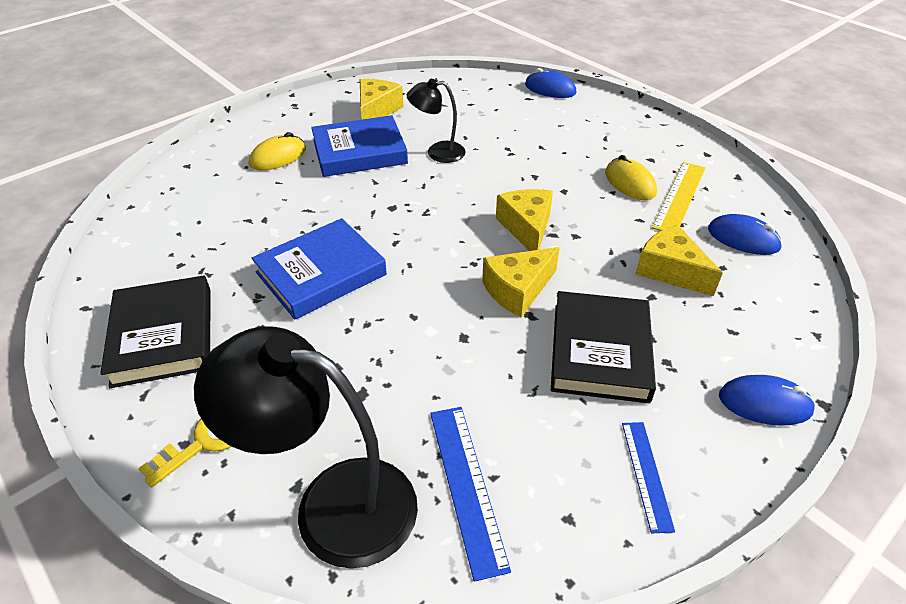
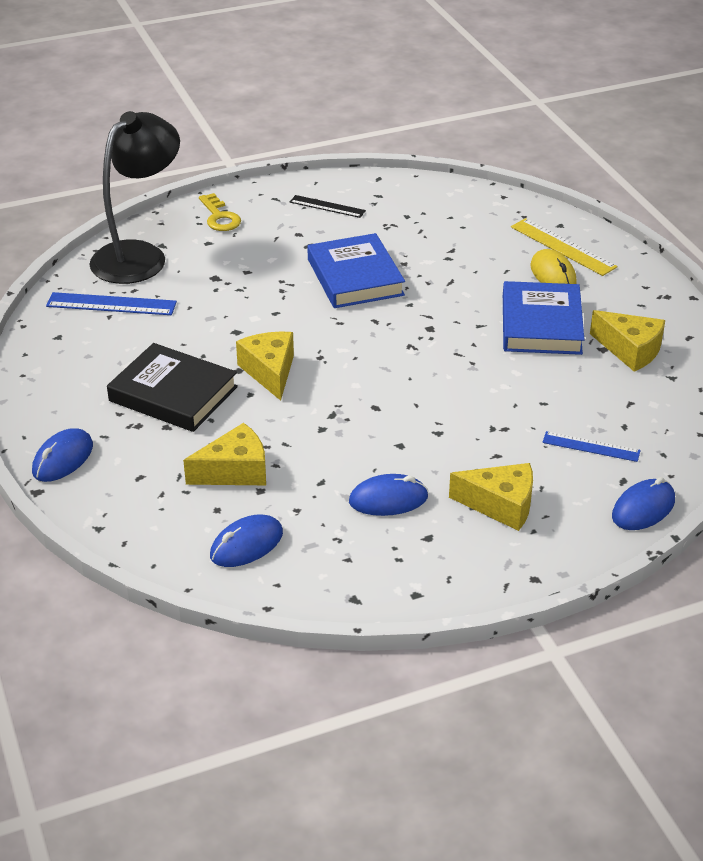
camera: 110 degrees right, 5 degrees down
(163, 336) = (327, 206): black book -> black ruler
(437, 152) = (517, 375): black lamp -> none
(526, 228) = (351, 400): yellow cheese -> yellow cheese (500, 505)
(629, 183) = (388, 499): yellow mouse -> blue mouse
(646, 474) = (58, 377): blue ruler -> blue ruler (591, 446)
(679, 197) = (342, 528): yellow ruler -> yellow ruler (563, 247)

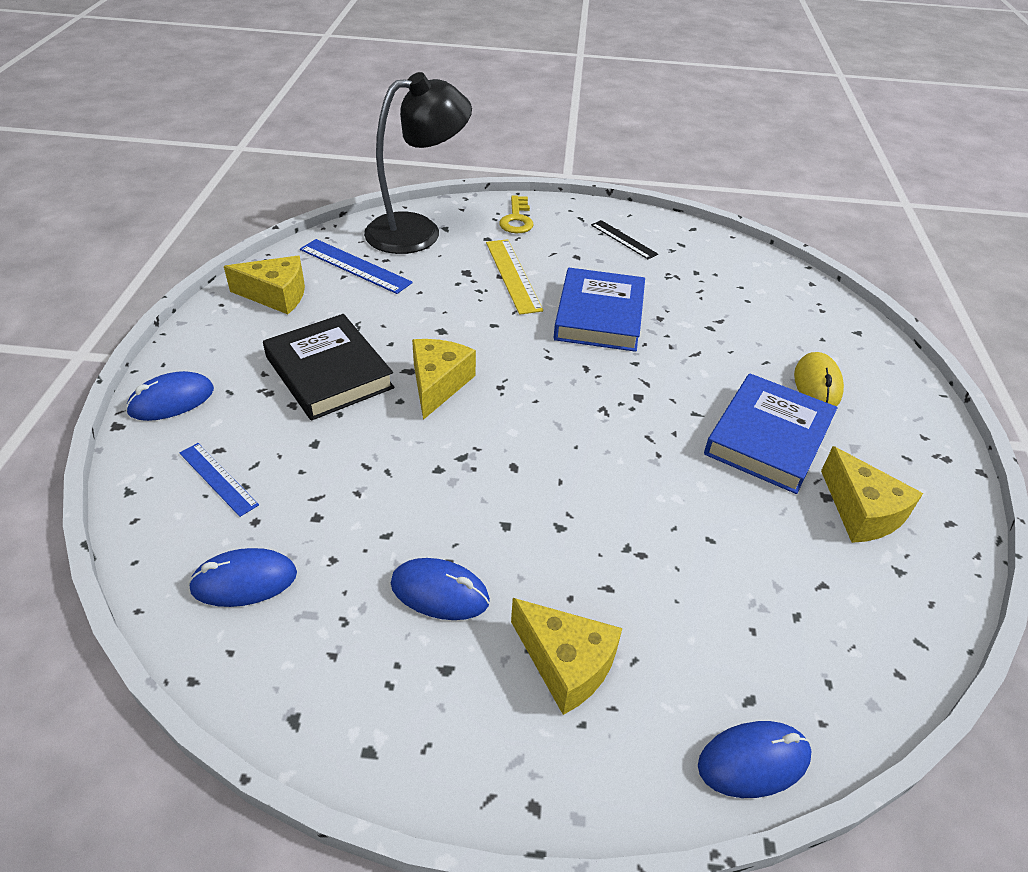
camera: 25 degrees right, 5 degrees up
(234, 471) = (311, 482): yellow cheese -> yellow cheese (276, 295)
(563, 247) = (847, 357): yellow ruler -> yellow ruler (513, 275)
(591, 446) = (735, 627): blue ruler -> blue ruler (218, 478)

